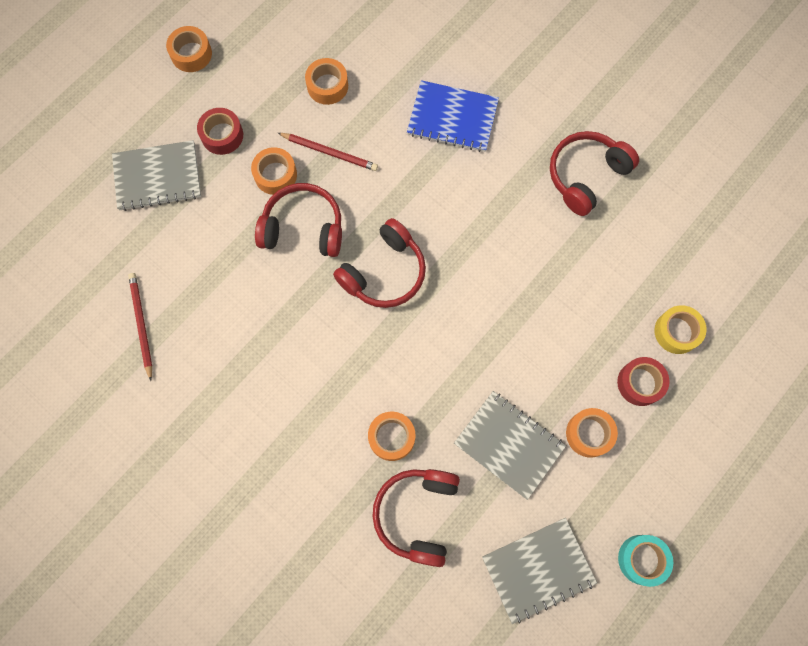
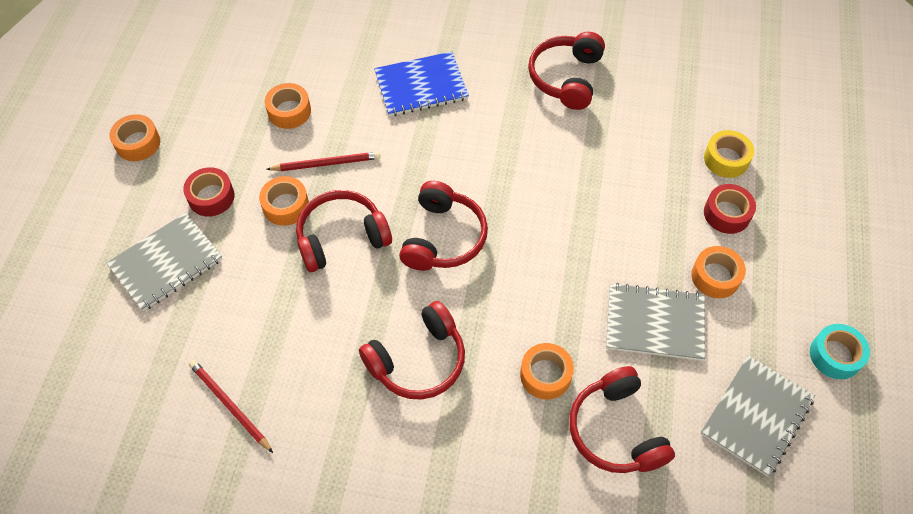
camera: 30 degrees left, 15 degrees down
(300, 368) = (418, 360): none -> red headphones

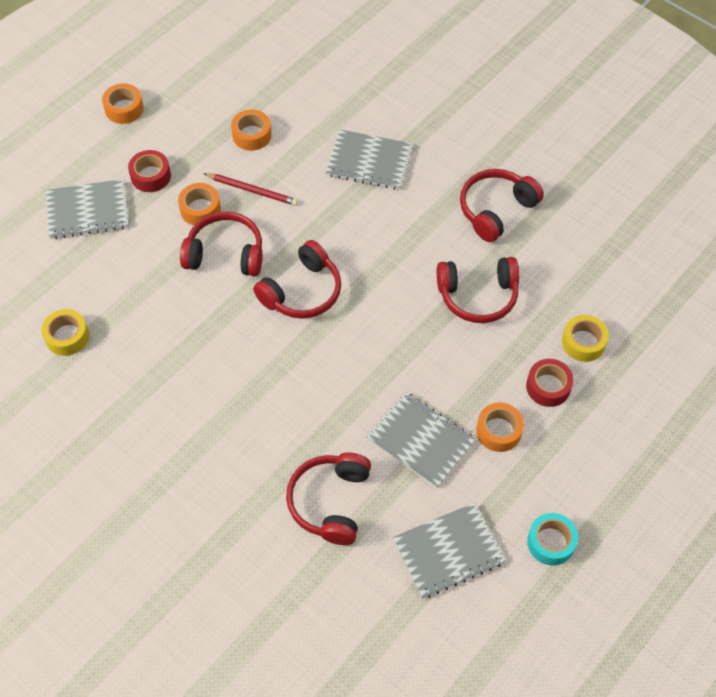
camera: 30 degrees right, 0 degrees up
(230, 406) = (67, 336): red pencil -> yellow tape
(418, 360) = (219, 374): red headphones -> red headphones (478, 296)
(421, 86) = (369, 161): blue notebook -> grey notebook
(545, 375) = (306, 434): orange tape -> none

